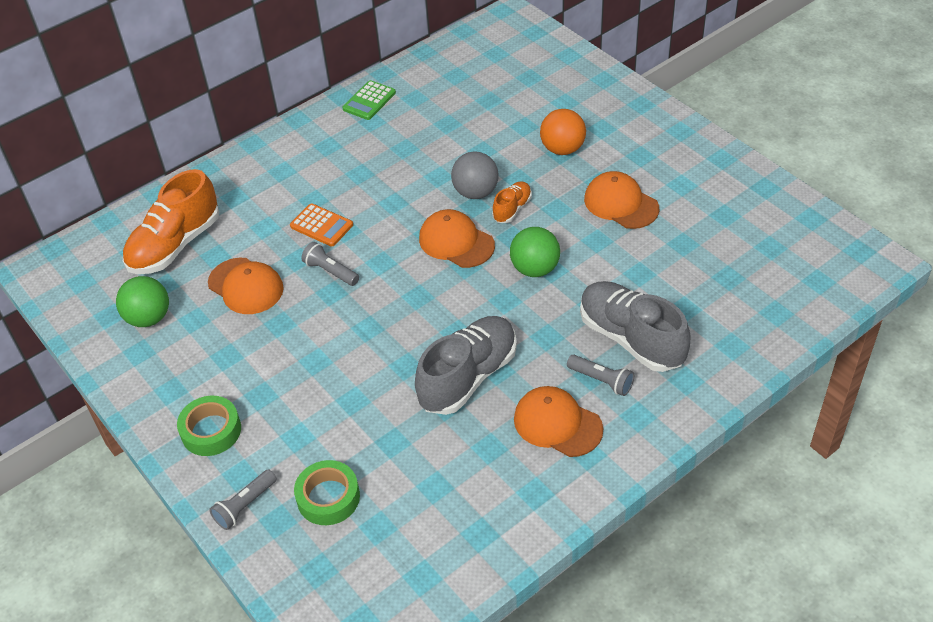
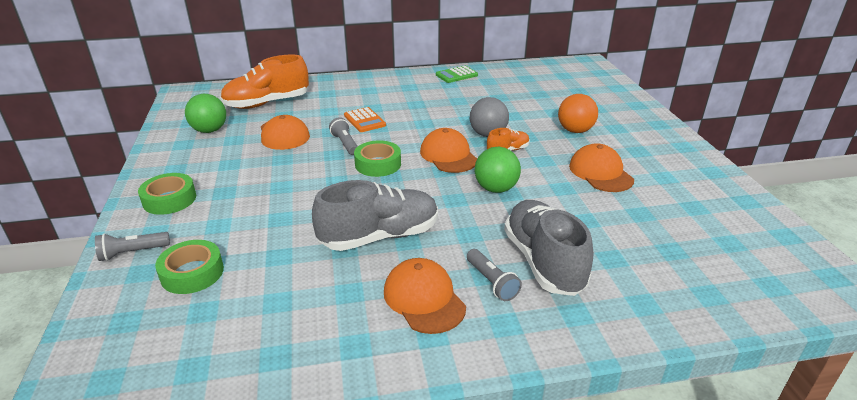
camera: 25 degrees right, 15 degrees down
(391, 286) = (378, 164): none -> green tape

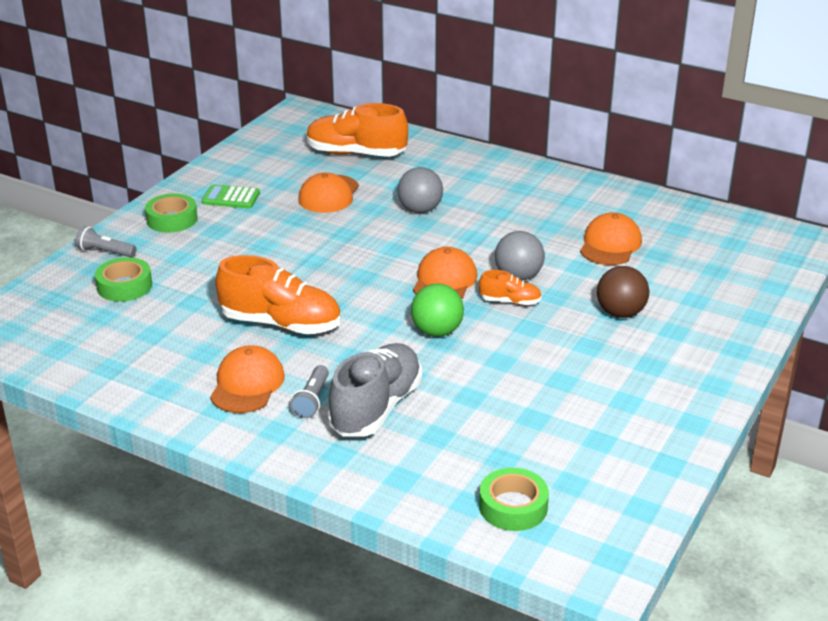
camera: 40 degrees right, 0 degrees up
(209, 130) = (272, 164): green ball -> none
(345, 144) = (368, 227): grey flashlight -> none
(364, 120) = (420, 210): orange calculator -> grey ball
(378, 164) = (368, 260): green tape -> green tape (513, 506)
(380, 236) = (281, 324): grey shoe -> orange shoe
(456, 75) = (599, 193): green calculator -> green calculator (231, 198)
(575, 130) = (620, 313): orange ball -> brown ball
(600, 173) = (565, 365): orange cap -> orange cap (610, 244)

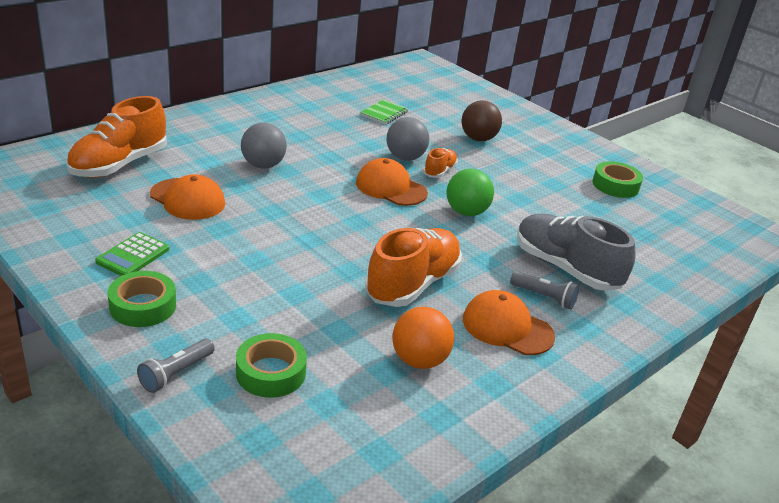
camera: 75 degrees left, 0 degrees up
(173, 346) = (419, 360): none -> orange ball
(513, 506) = (698, 245): green tape -> green tape (615, 185)
(610, 244) = (384, 113): orange cap -> green notebook

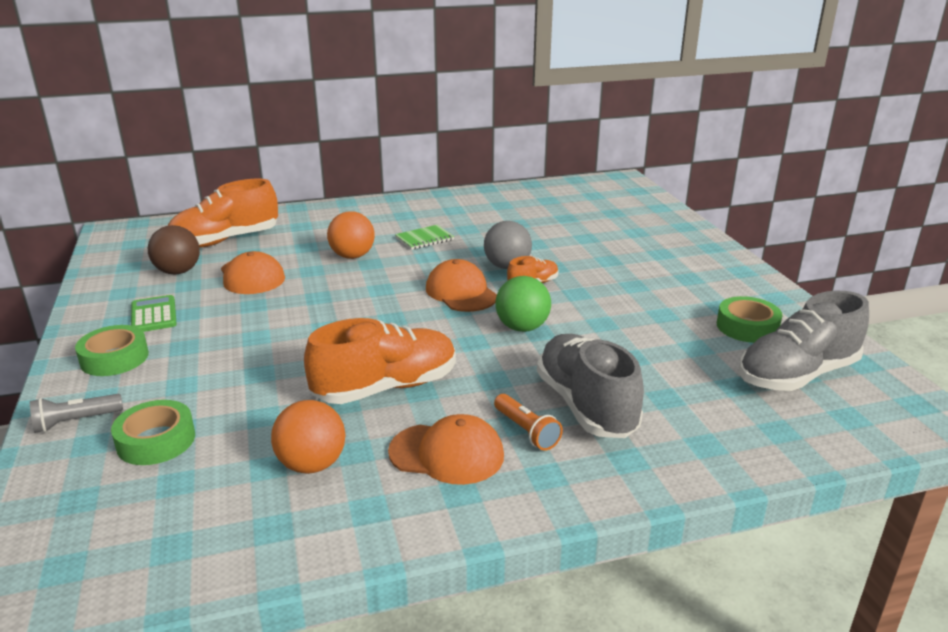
camera: 30 degrees right, 5 degrees down
(133, 255) = (154, 315): green calculator -> green calculator turned 105 degrees clockwise
(263, 165) = (352, 256): grey ball -> orange ball
(384, 113) = (527, 224): green notebook -> green notebook (424, 239)
(478, 139) = (612, 258): brown ball -> brown ball (178, 272)
(507, 327) = (447, 453): orange cap -> orange cap turned 135 degrees clockwise
(544, 297) = (526, 431): grey flashlight -> orange flashlight
(672, 218) = (797, 375): none -> grey shoe

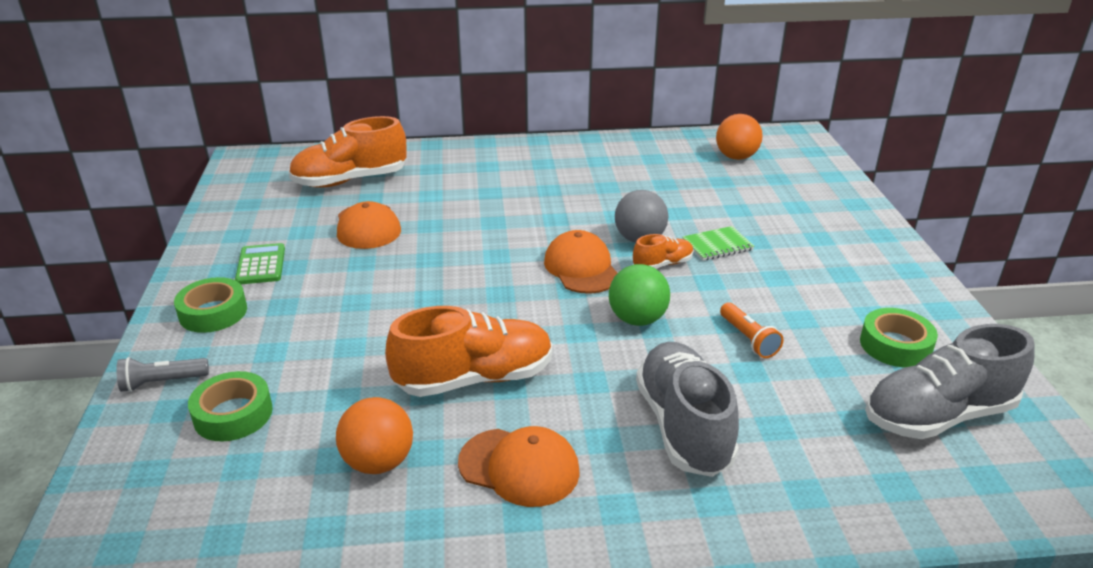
camera: 10 degrees right, 5 degrees up
(178, 272) = (295, 214): brown ball -> none
(352, 256) = (476, 211): orange ball -> orange ball (736, 157)
(424, 239) = (558, 196): green notebook -> green notebook (717, 245)
(526, 431) = (610, 450): orange flashlight -> orange flashlight (748, 339)

